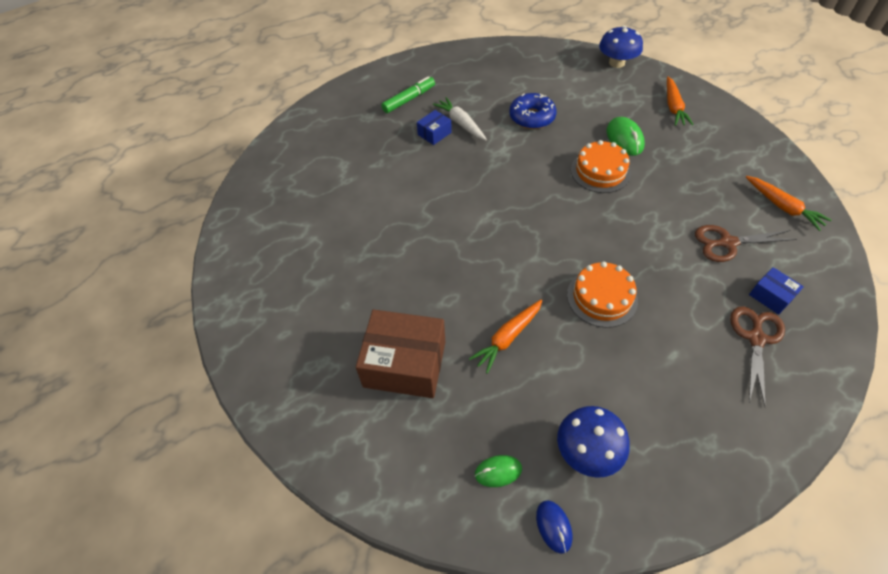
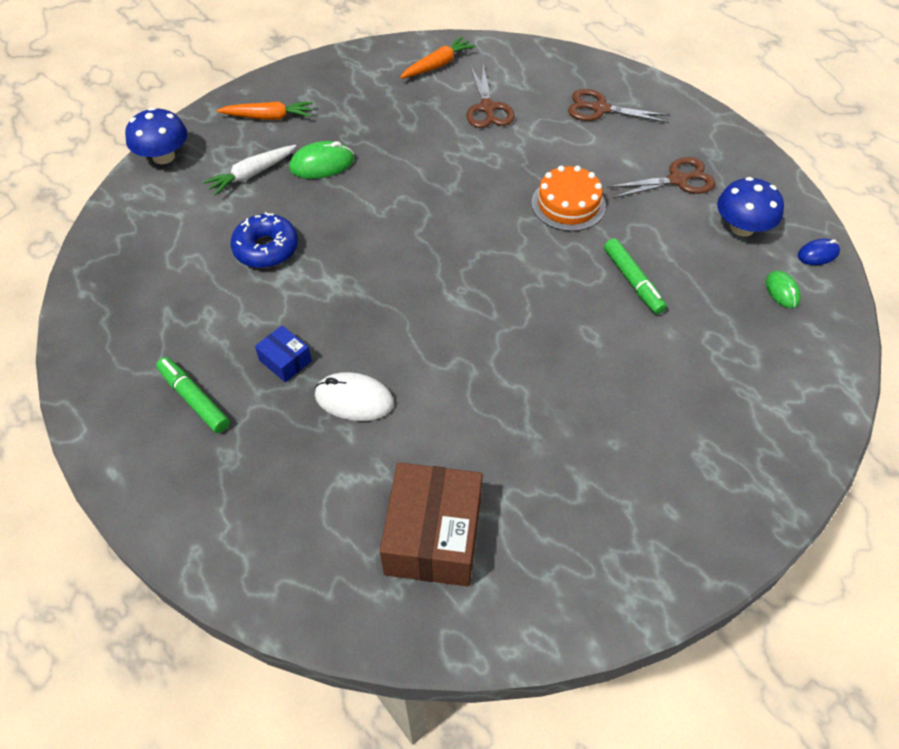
camera: 95 degrees left, 0 degrees up
(401, 166) = (354, 399): none -> white mouse
(405, 364) = (685, 373): brown box -> brown box (433, 536)
(461, 123) = (267, 329): white carrot -> white carrot (252, 174)
(507, 338) = (633, 281): orange carrot -> green marker
(600, 171) = (378, 190): orange cake -> none
(653, 399) = (677, 180): none -> brown scissors
(771, 296) = (551, 92): blue box -> none

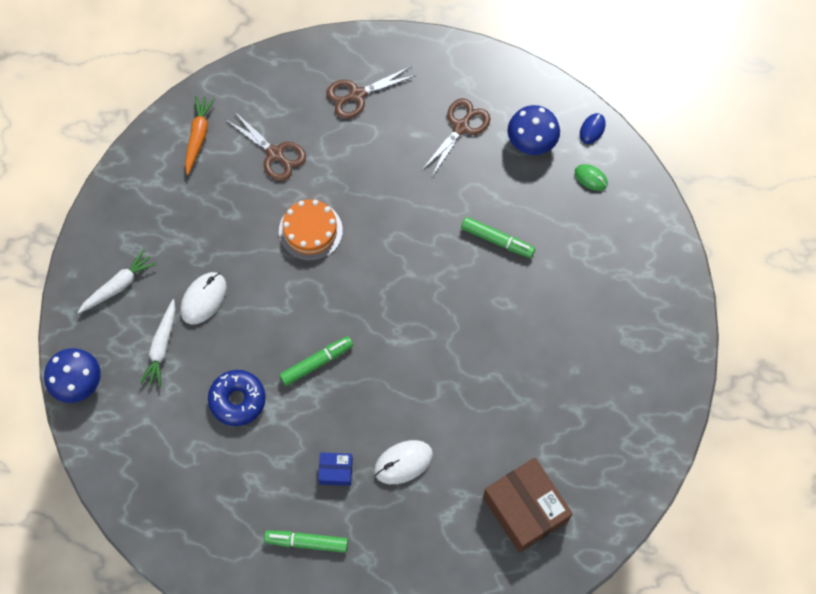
camera: 40 degrees left, 15 degrees up
(268, 117) = (118, 285): orange carrot -> white carrot
(322, 164) = (203, 299): green mouse -> white mouse
(363, 266) = (316, 362): none -> green marker
(568, 204) = (406, 205): orange cake -> orange cake (310, 231)

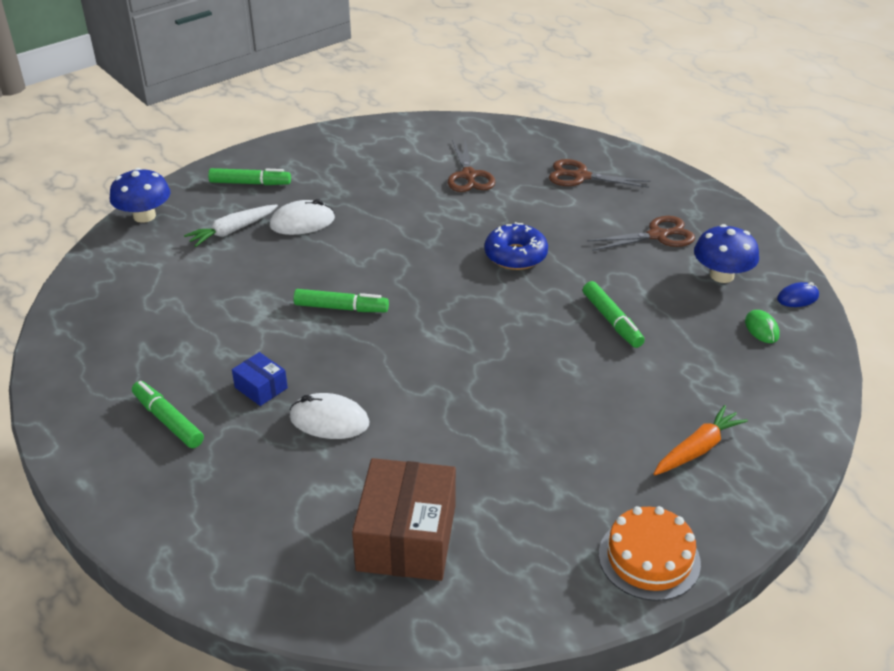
camera: 40 degrees right, 30 degrees down
(118, 285) = (250, 183): white carrot -> green marker
(198, 136) = (420, 140): orange carrot -> orange carrot (698, 449)
(237, 400) = (244, 293): blue donut -> blue donut (515, 255)
(310, 231) = (442, 229): orange cake -> orange cake (649, 558)

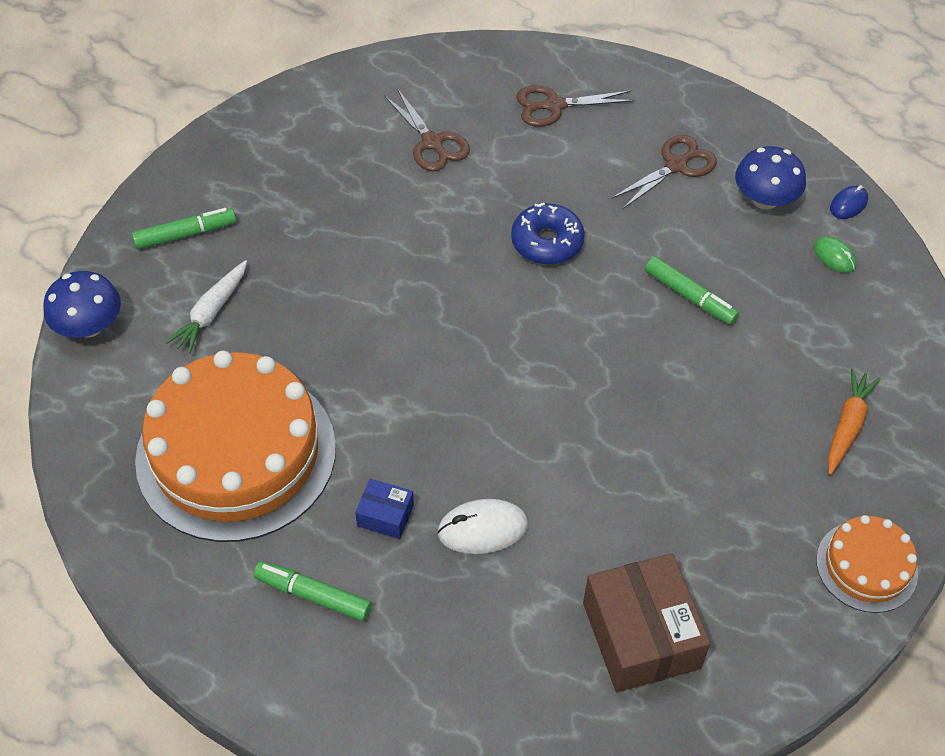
camera: 25 degrees left, 15 degrees up
(183, 316) = (236, 453): none -> orange cake
(302, 222) = (285, 273): white mouse -> none
(341, 308) = (404, 379): green marker -> none

